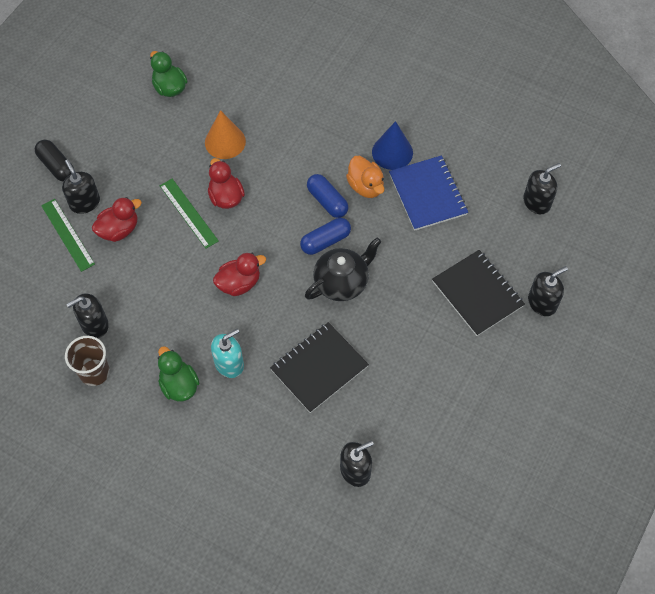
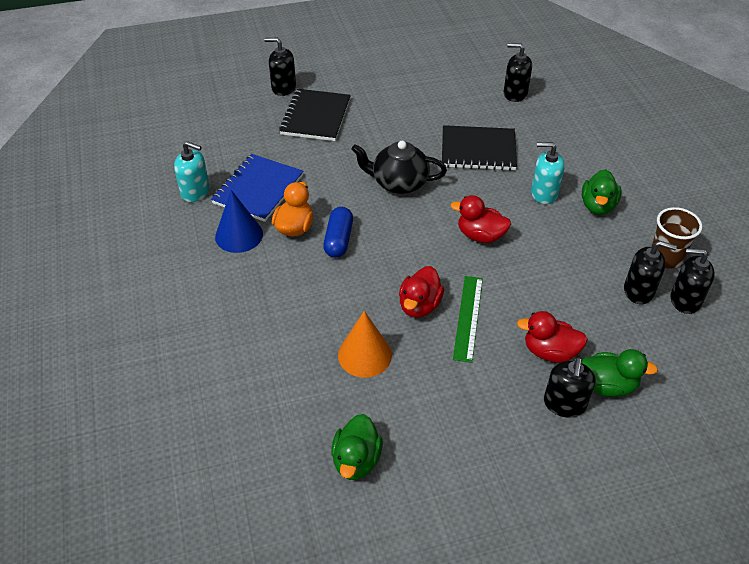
camera: 135 degrees left, 15 degrees down
(56, 166) = (565, 470): black capsule -> none
(67, 235) = (608, 385): green ruler -> green duck
(325, 241) = (377, 215): blue capsule -> none
(464, 158) = (195, 192): none -> turquoise soap dispenser
(537, 202) = (195, 133): black soap dispenser -> black soap dispenser (685, 300)

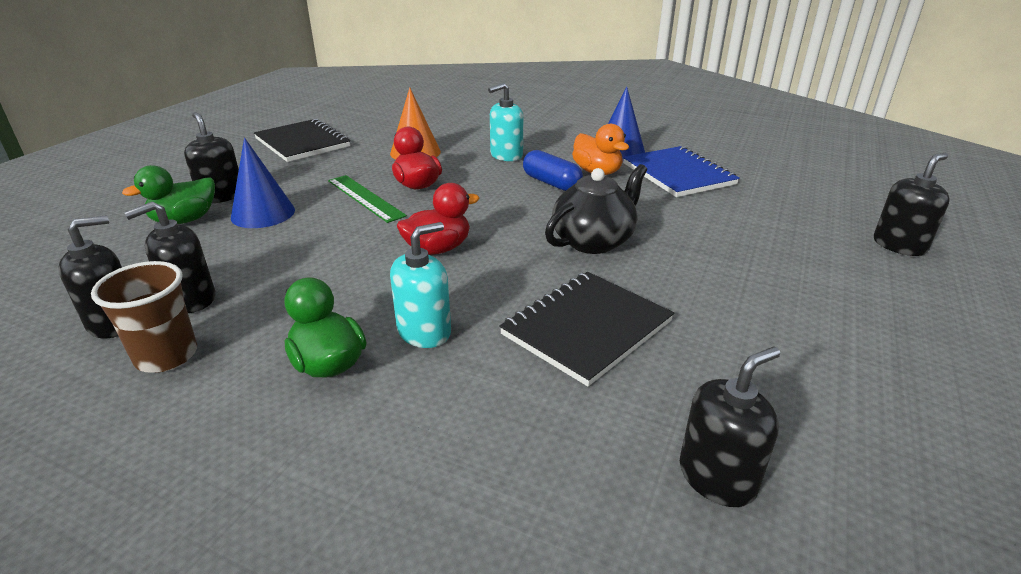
camera: 130 degrees right, 15 degrees down
(195, 192) = (707, 152): turquoise soap dispenser -> turquoise soap dispenser (506, 155)
(315, 117) = (798, 242): black notebook -> black notebook (302, 143)
(356, 460) = (351, 127): green duck -> none
(550, 352) = (263, 213): red duck -> blue cone

